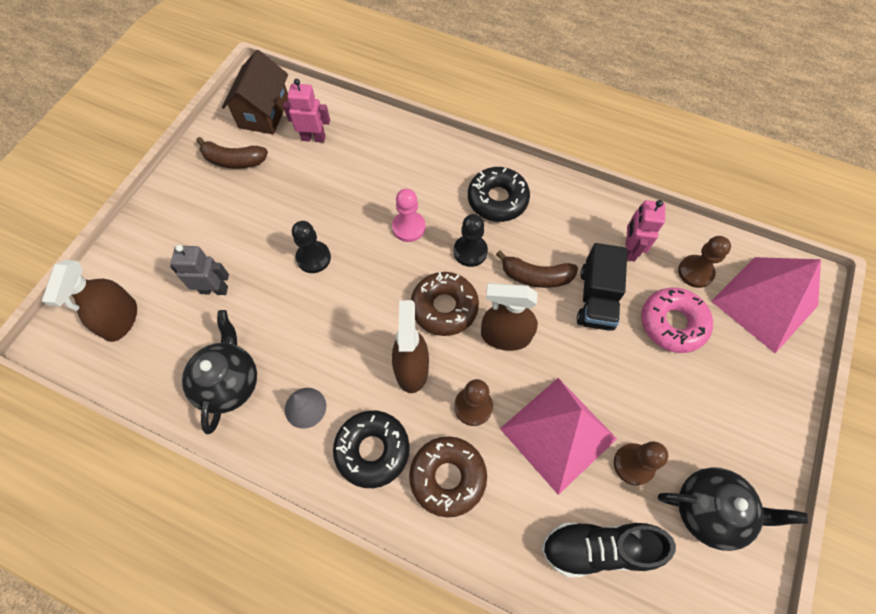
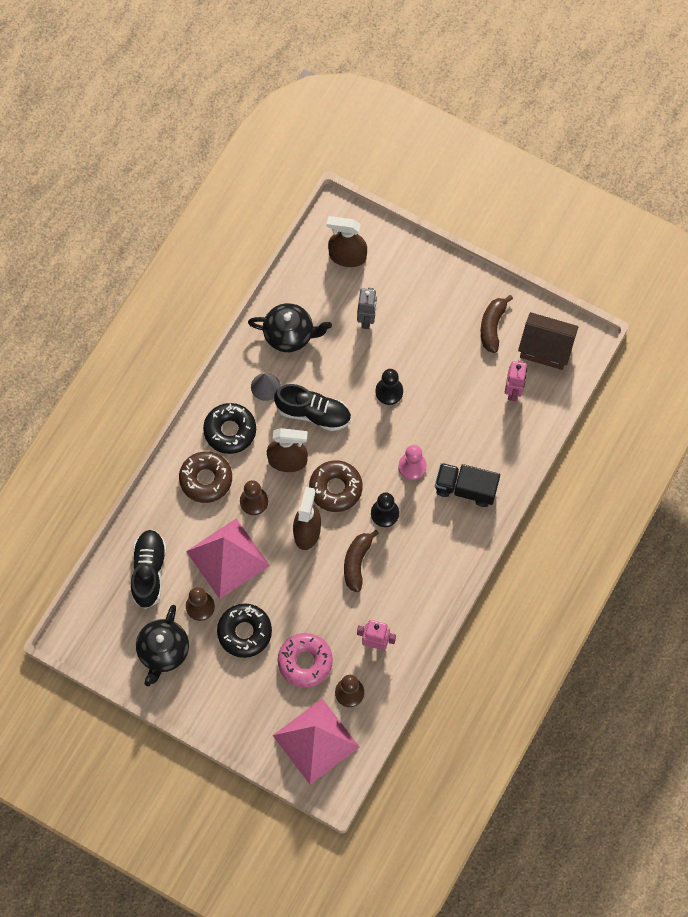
camera: 95 degrees right, 5 degrees up
(343, 342) = (313, 413): none -> black shoe
(497, 199) = (435, 542): black donut -> black donut (244, 632)
(596, 298) = (332, 607): black truck -> black truck (465, 489)

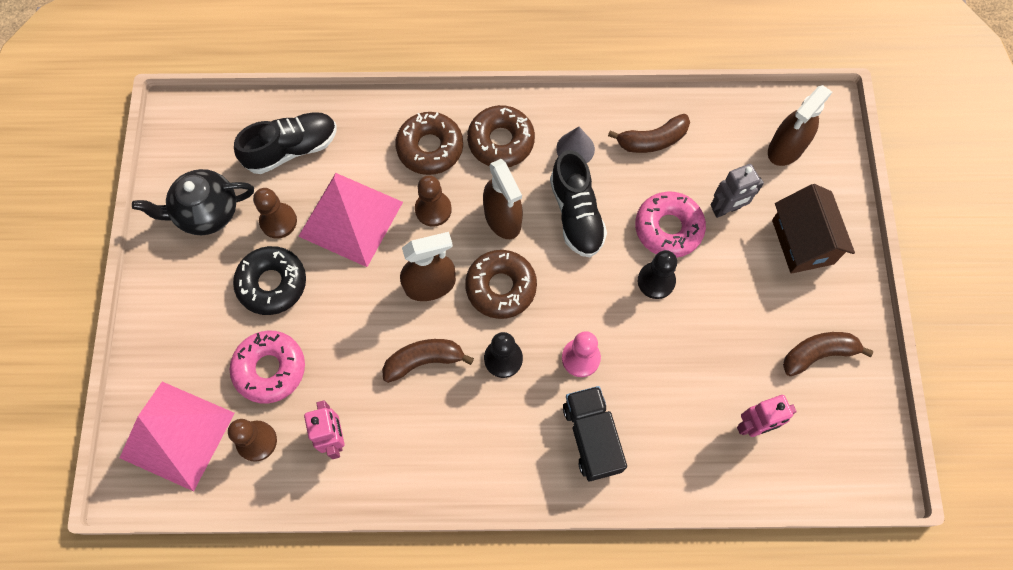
camera: 60 degrees right, 0 degrees up
(230, 431) = (501, 141): black donut -> brown donut
(290, 334) = (652, 140): black teapot -> brown banana
(347, 256) = (786, 148): brown spray bottle -> brown spray bottle turned 120 degrees counterclockwise
(358, 362) = (668, 228): none -> pink donut
(545, 349) = (835, 434): brown house -> brown house (802, 242)

